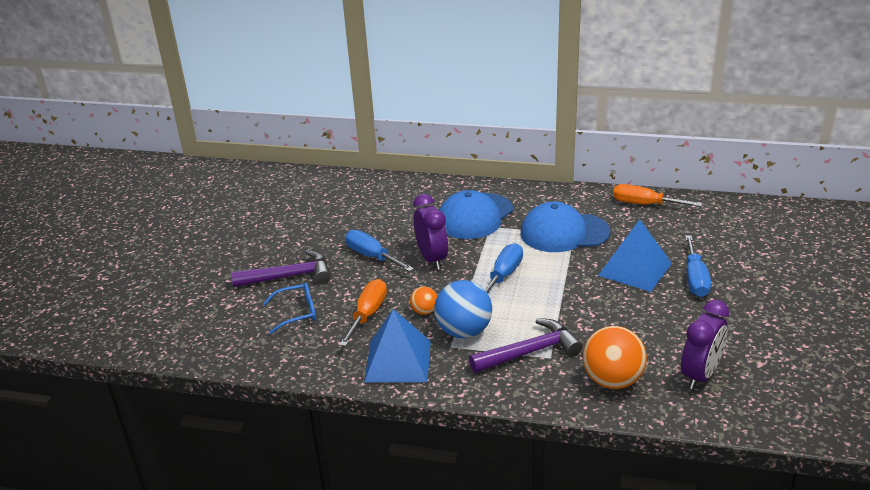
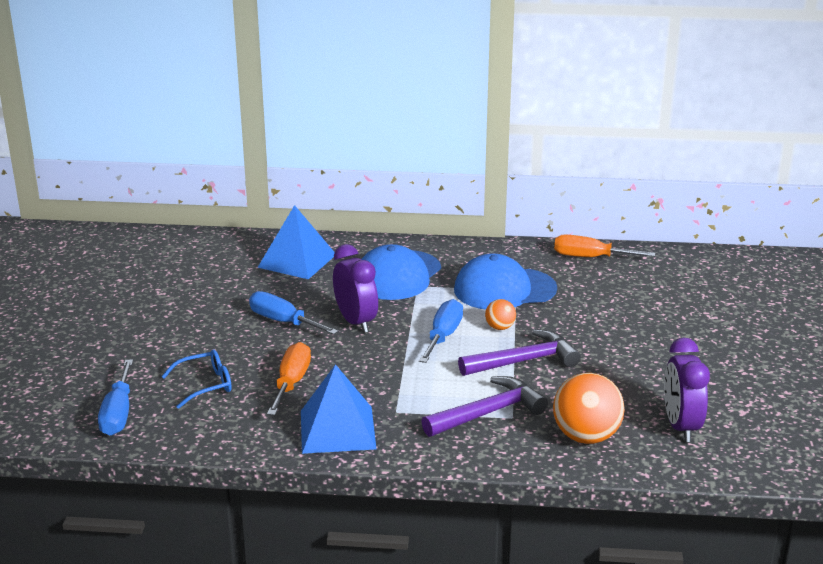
camera: 10 degrees left, 5 degrees down
(289, 276) = (187, 347): purple hammer -> purple hammer (524, 361)
(424, 311) = (358, 377): orange ball -> orange ball (500, 327)
(464, 331) = (408, 395): blue ball -> none
(635, 269) = (591, 324): blue pyramid -> blue pyramid (297, 260)
(695, 279) = (659, 331): blue screwdriver -> blue screwdriver (118, 414)
(700, 375) = (680, 426): purple clock -> purple clock turned 150 degrees clockwise

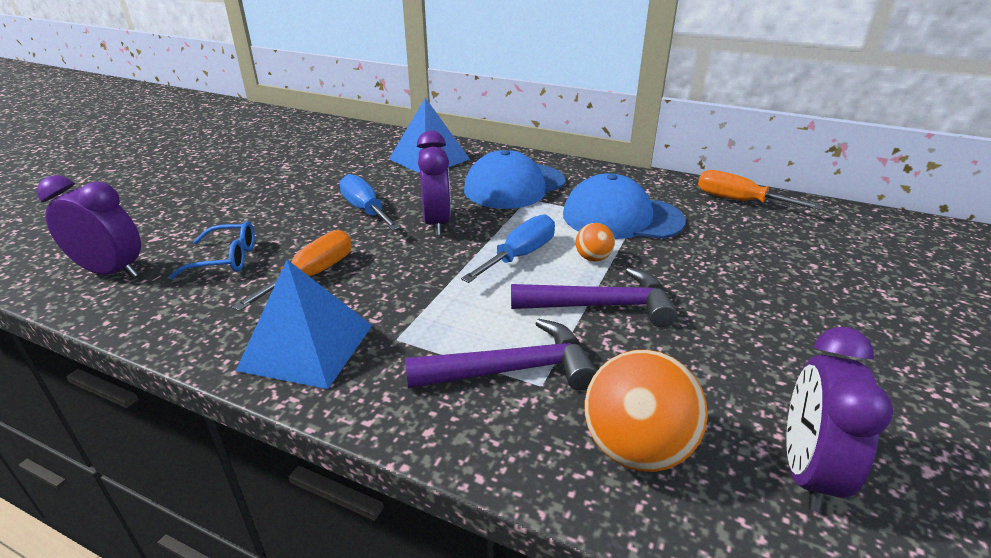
camera: 20 degrees right, 5 degrees up
(118, 414) = (111, 272): blue screwdriver -> purple clock

